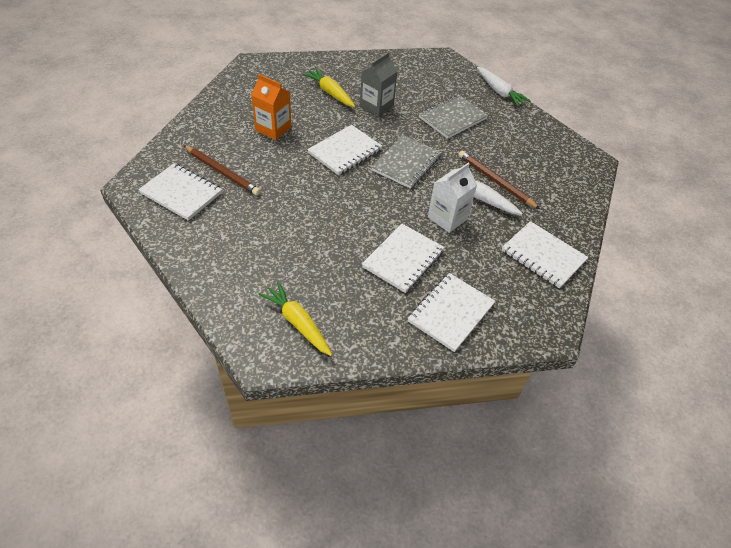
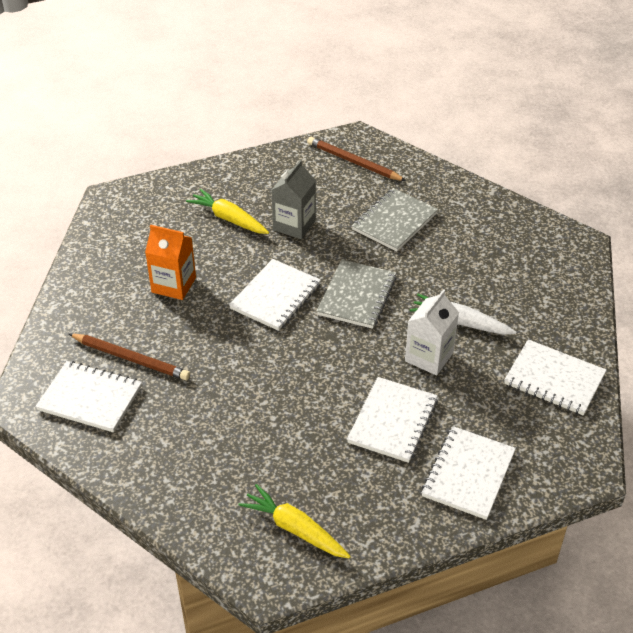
camera: 10 degrees left, 5 degrees down
(495, 181) = (472, 296): brown pencil -> brown pencil (354, 162)
(499, 92) = (442, 172): white carrot -> none

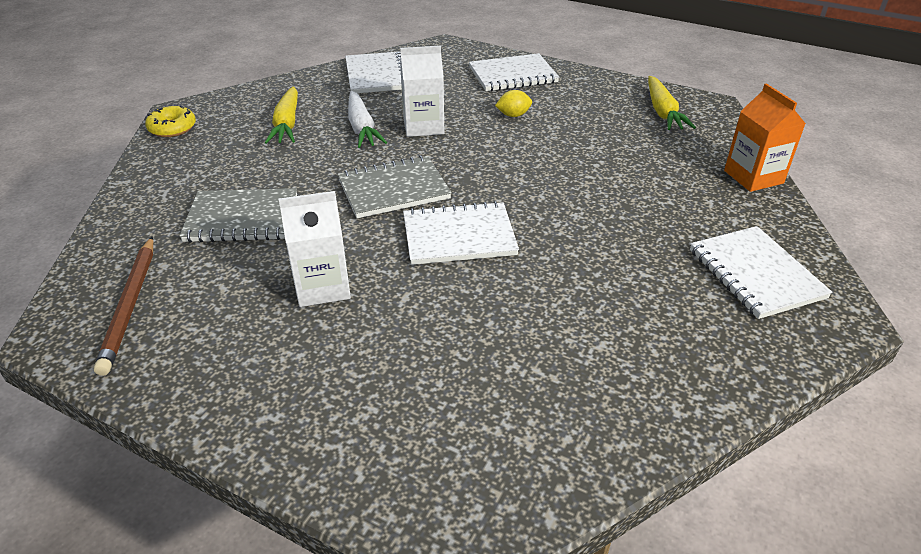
camera: 130 degrees left, 5 degrees down
(130, 359) = (676, 281): brown pencil -> none
(174, 285) = (541, 321): orange carton -> orange carton (753, 177)
(229, 219) = (368, 351): yellow carrot -> yellow carrot (287, 124)
(294, 225) = (322, 286): grey carton -> white carton
(393, 421) = (513, 115): white notebook -> yellow lemon
(553, 231) = (172, 128): none -> yellow donut

